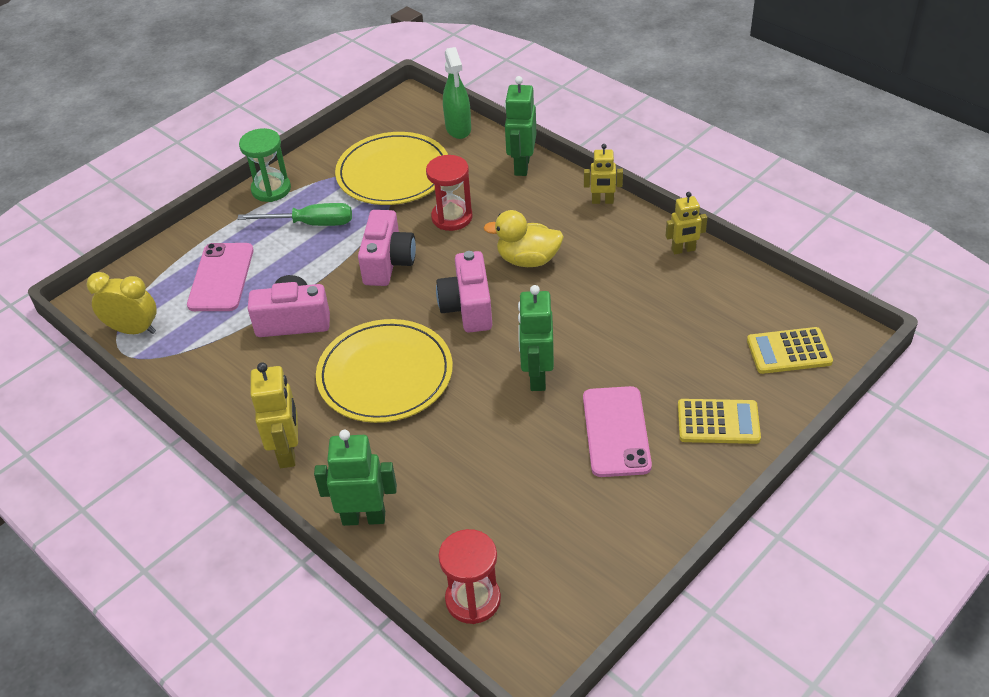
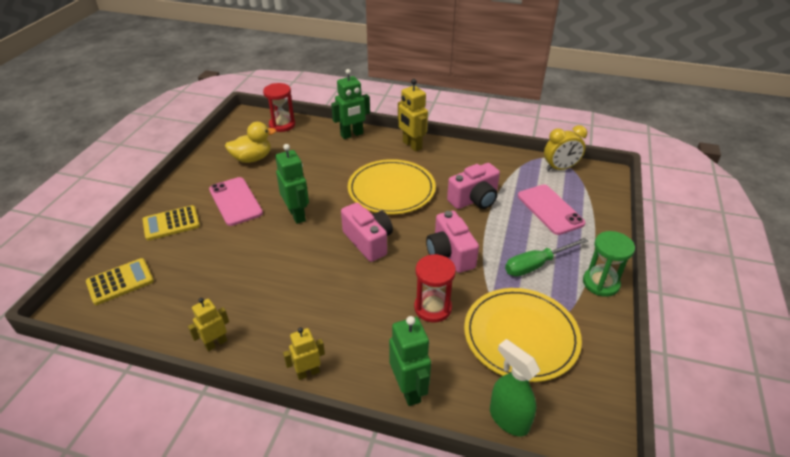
camera: 150 degrees right, 5 degrees down
(528, 260) = (346, 290): yellow duck -> yellow duck (252, 158)

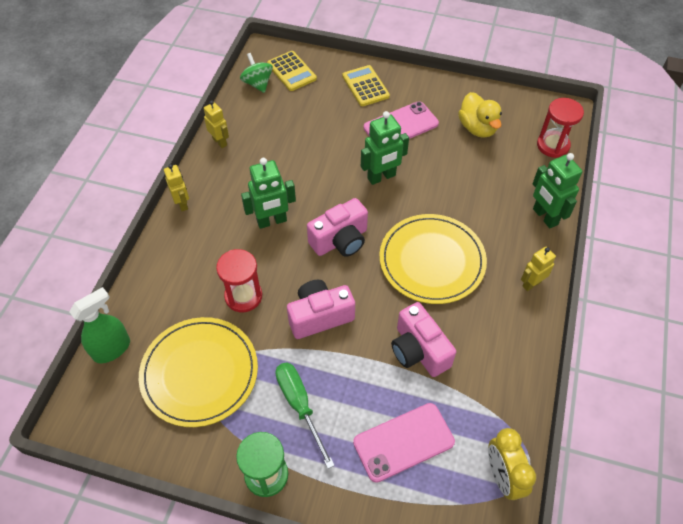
camera: 90 degrees right, 15 degrees up
(127, 312) = (258, 83): none -> green spinning top
(409, 389) = (154, 274): green robot -> green robot (272, 221)
(412, 145) = (531, 284): yellow robot -> yellow robot, size x0.65

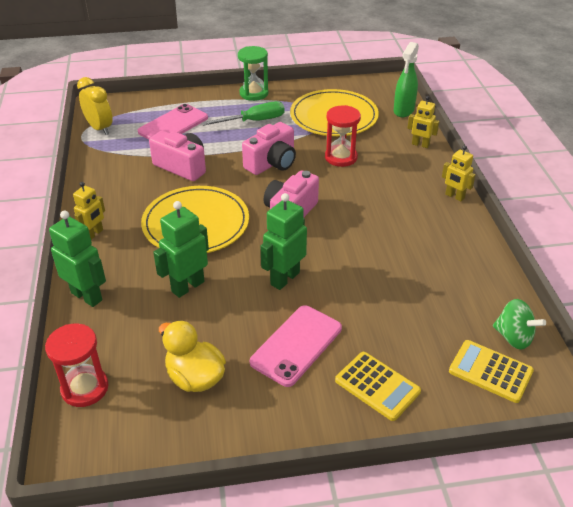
camera: 155 degrees right, 15 degrees down
(220, 142) = (481, 256): yellow robot -> yellow robot (420, 145)
(272, 221) = (363, 208): green robot -> green robot (187, 286)
(299, 405) = (254, 121): green screwdriver -> green screwdriver turned 60 degrees counterclockwise

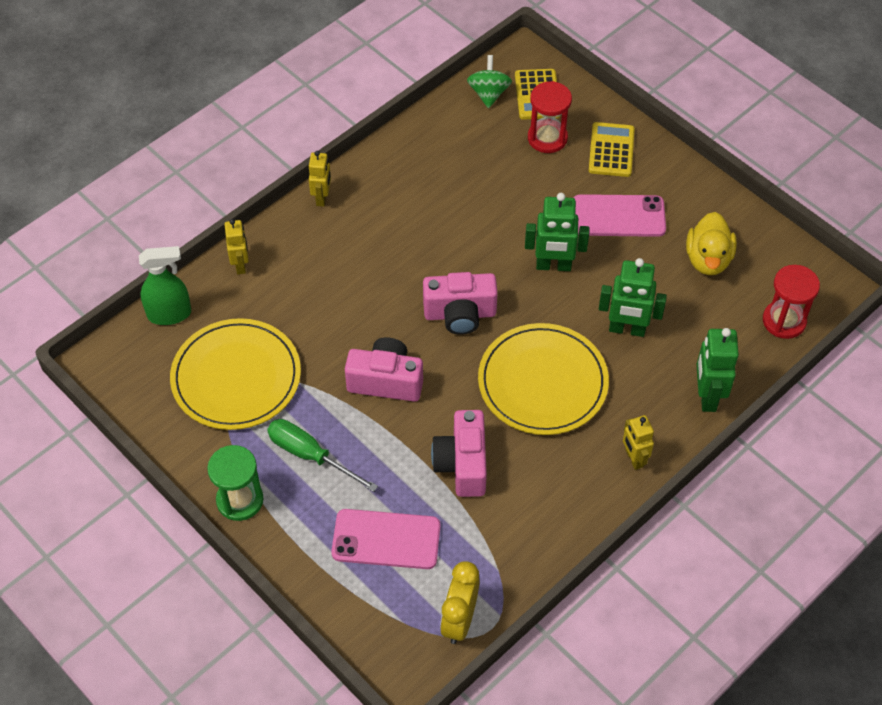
camera: 125 degrees left, 15 degrees up
(94, 234) = (634, 458): yellow robot -> yellow robot turned 105 degrees counterclockwise
(341, 157) = (323, 324): red hourglass -> red hourglass (547, 138)

